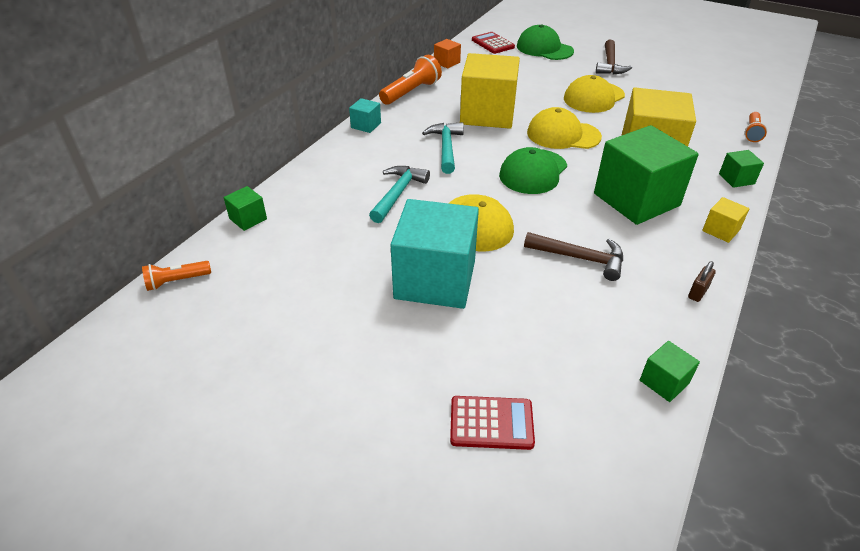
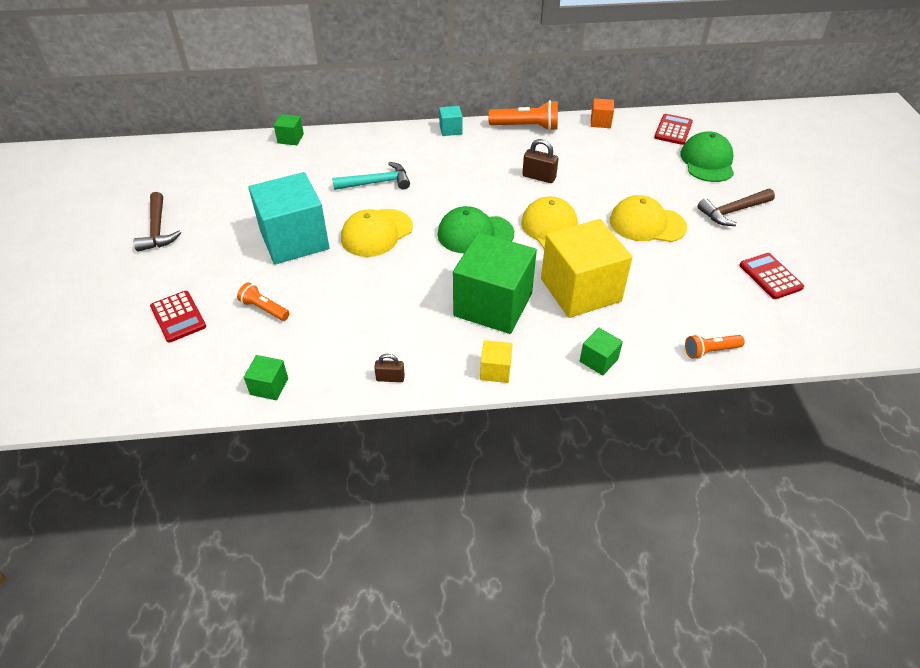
camera: 55 degrees right, 5 degrees up
(177, 281) = (212, 145): orange flashlight -> orange flashlight (264, 309)
(446, 148) = (461, 178): turquoise hammer -> none
(487, 114) = (539, 177): yellow cube -> brown padlock
(580, 258) = (378, 299): brown hammer -> brown hammer (157, 229)
(690, 82) = (770, 276): none -> red calculator

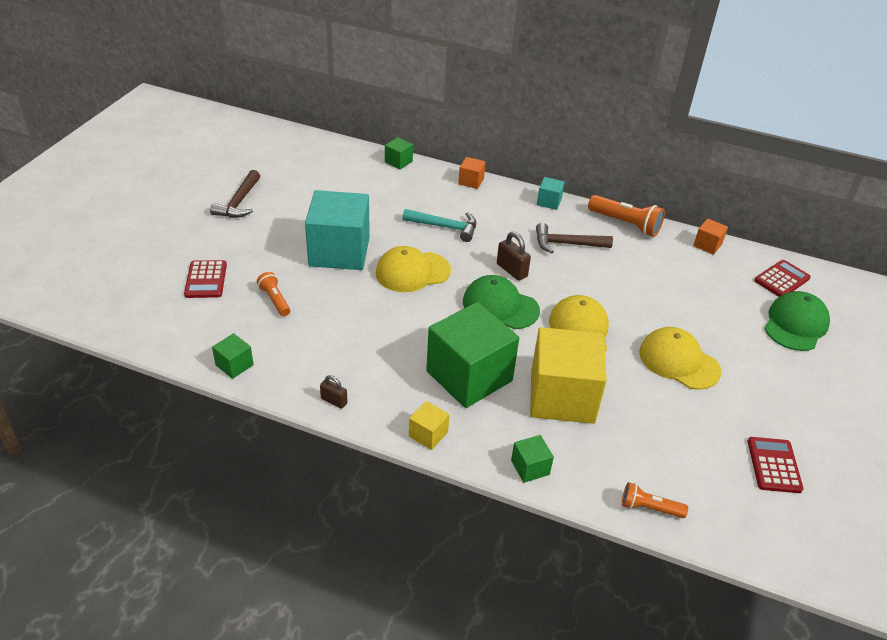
camera: 25 degrees right, 5 degrees down
(370, 134) = (471, 181): none -> orange cube
(539, 177) = (601, 276): brown padlock -> brown padlock (511, 270)
(733, 211) = (784, 385): brown hammer -> brown hammer (567, 244)

